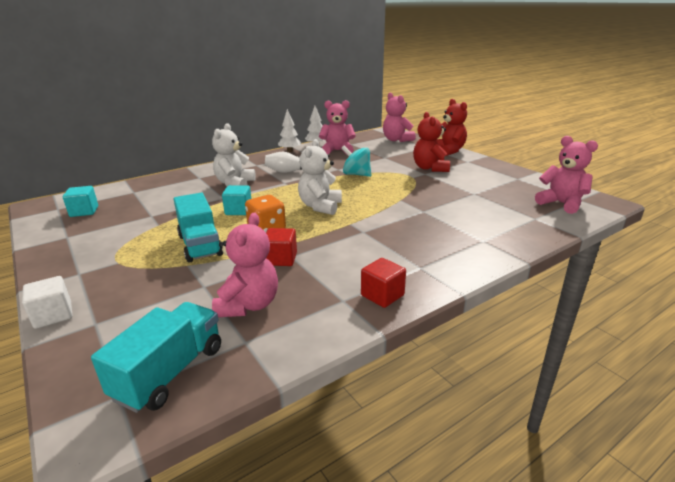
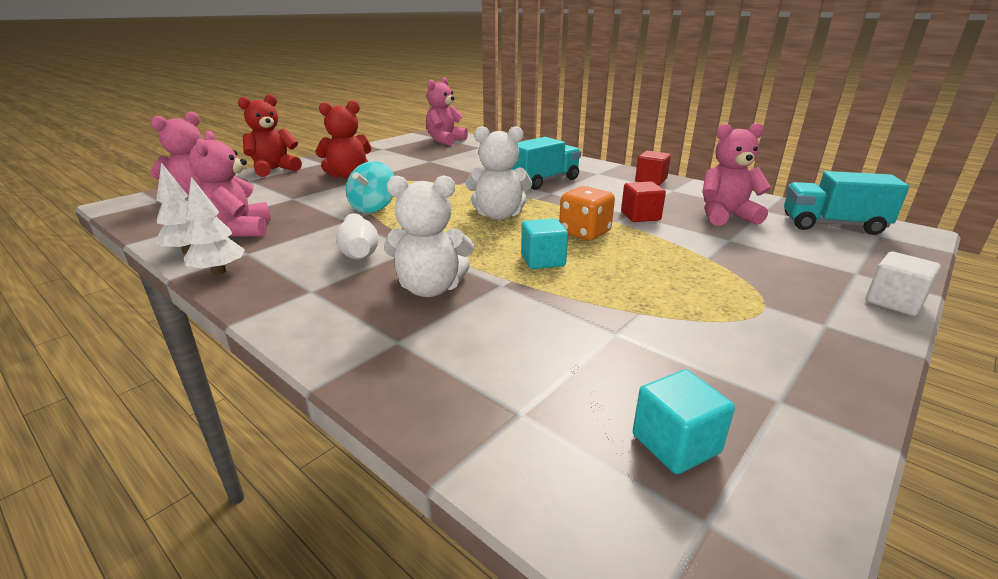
camera: 105 degrees left, 0 degrees up
(200, 245) = (661, 261): turquoise truck -> turquoise truck (543, 181)

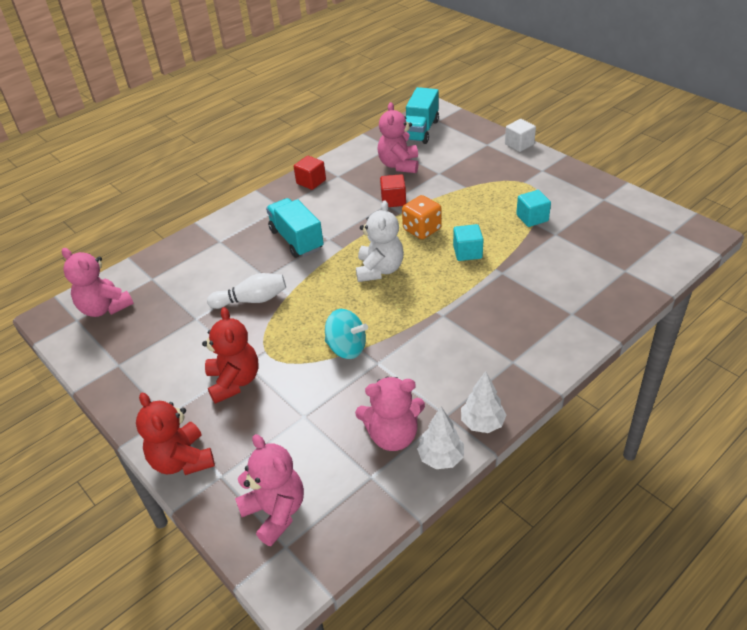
camera: 80 degrees left, 15 degrees up
(359, 251) = (446, 345): white bowling pin -> white bowling pin (252, 300)
(430, 288) = (508, 303): white teddy bear -> none
(675, 444) = (636, 231): turquoise cube -> turquoise cube (532, 218)

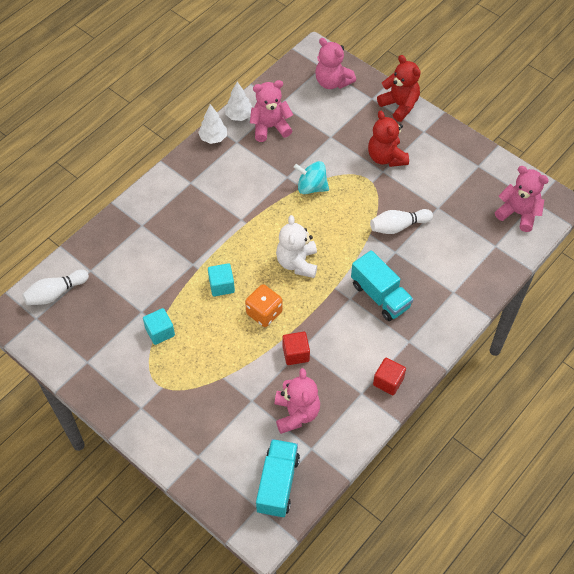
camera: 170 degrees right, 15 degrees up
(519, 144) = (161, 456): white cube -> none
(659, 251) = (55, 293): none -> white bowling pin

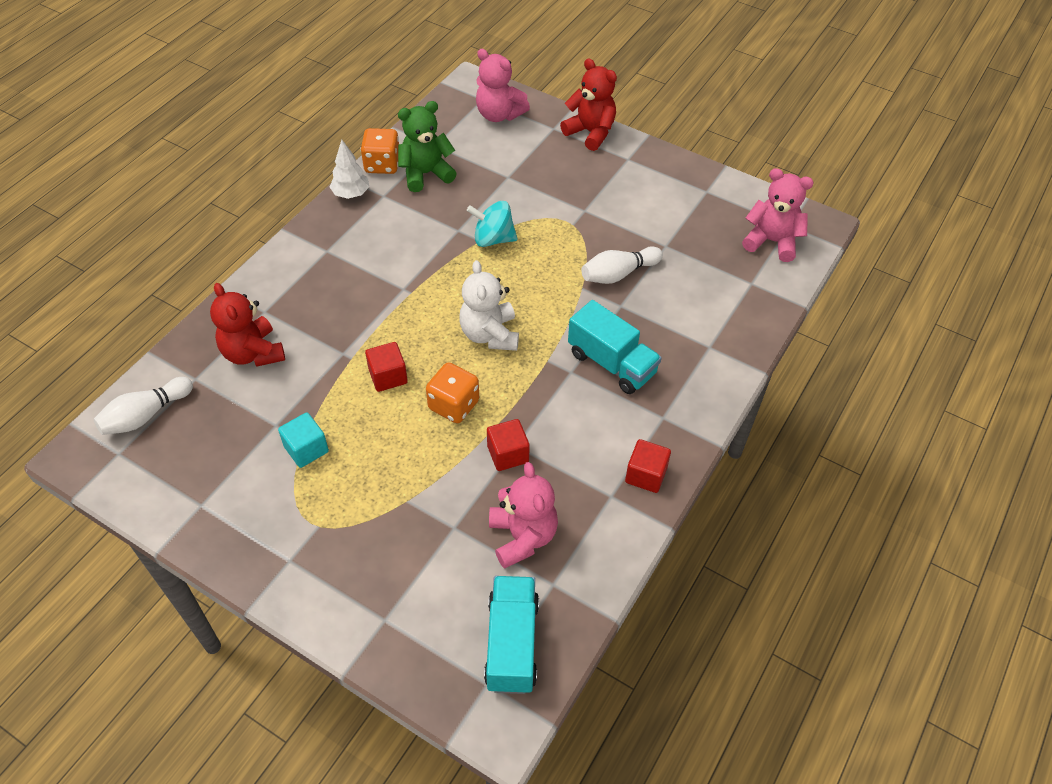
camera: 10 degrees left, 5 degrees down
(221, 285) = (388, 376): turquoise cube -> red cube
(239, 116) = (382, 164): white tree -> orange dice
(270, 127) = (426, 174): pink teddy bear -> green teddy bear
(386, 157) = (585, 193): red teddy bear -> red teddy bear (253, 353)

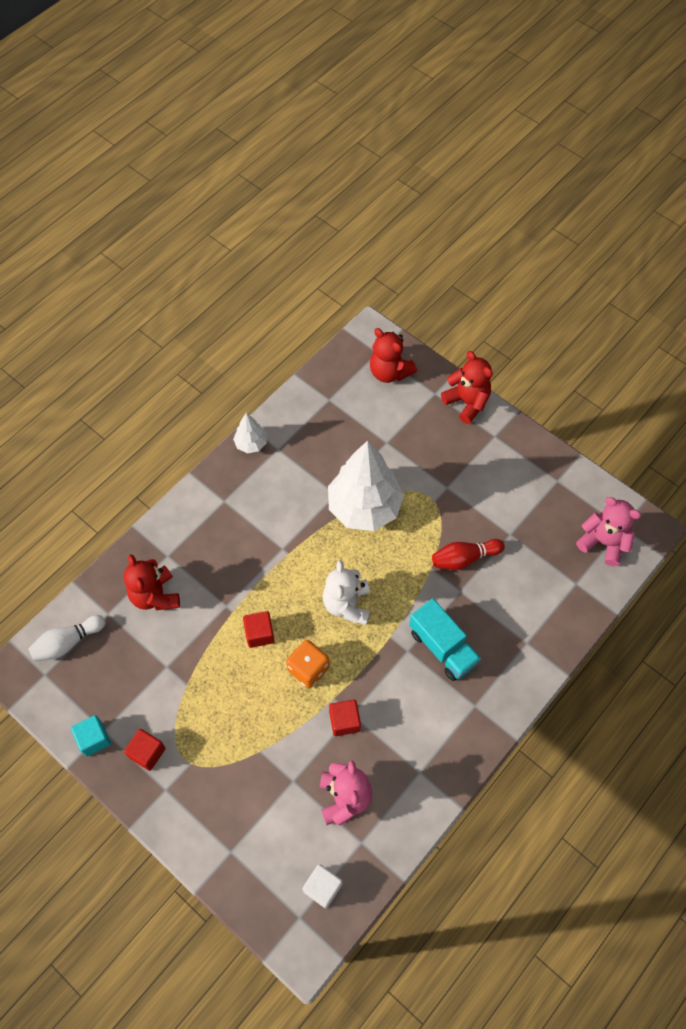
camera: 10 degrees right, 10 degrees up
(306, 449) = (188, 693): turquoise cube -> turquoise cube (94, 739)
(382, 164) = (281, 415): orange dice -> none
(426, 174) = (317, 430): green teddy bear -> none
(493, 239) = (364, 507): turquoise spinning top -> white tree
(499, 114) = (389, 372): pink teddy bear -> red teddy bear
(512, 643) = (322, 887): turquoise truck -> white cube
(618, 274) = (464, 558): white bowling pin -> red bowling pin
(646, 475) = (451, 757): red cube -> red cube (147, 752)

